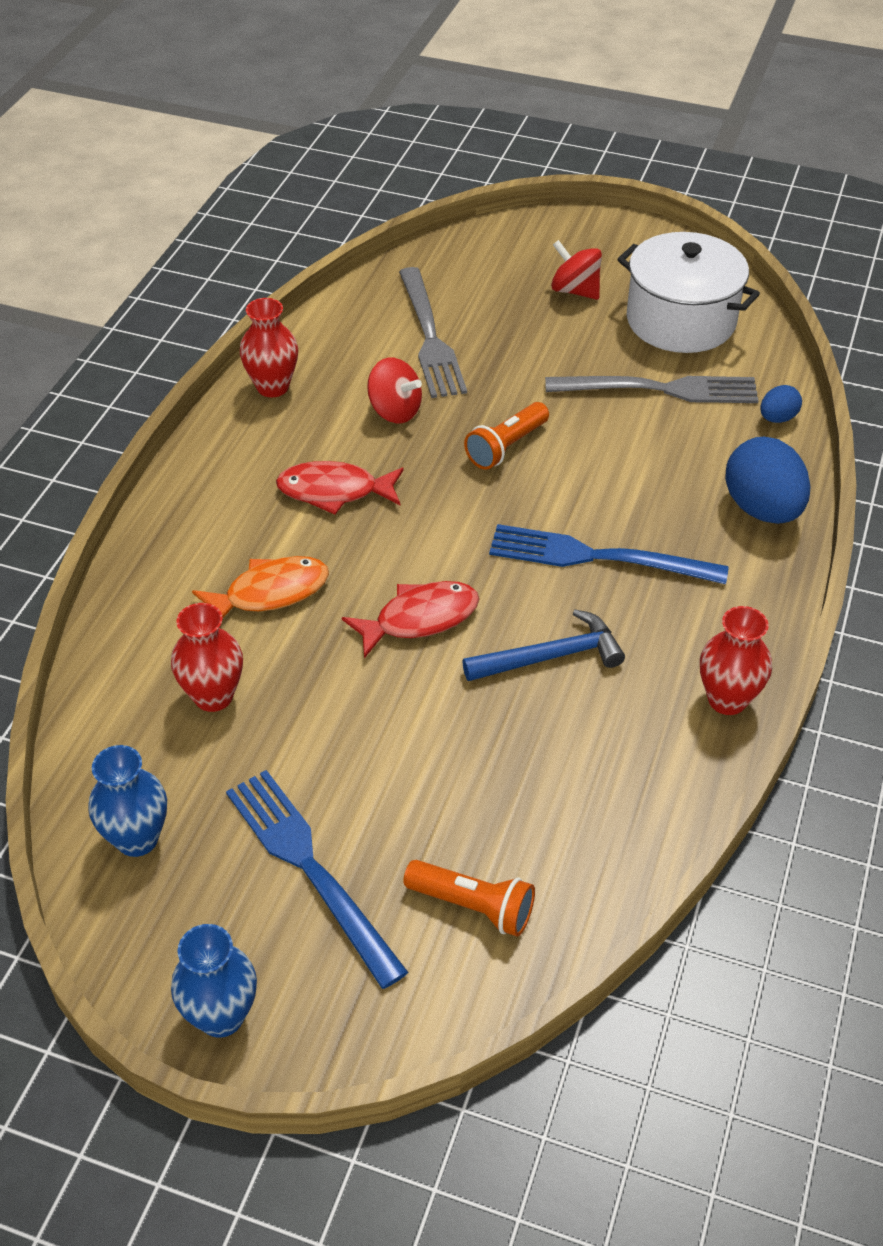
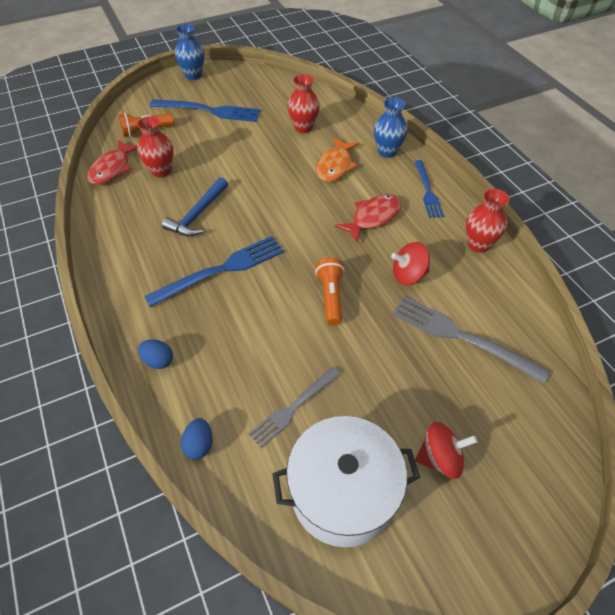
camera: 135 degrees right, 5 degrees up
(137, 839) = (270, 88): blue vase -> blue vase (387, 152)
(218, 474) = (427, 191): none -> blue fork
(420, 619) = (267, 194): red fish -> red fish (112, 169)
(660, 389) = (293, 408): grey fork -> grey fork, size x0.65
(727, 699) = (104, 246): red vase -> red vase (161, 171)
(762, 509) = (158, 361): blue egg -> blue egg, size x0.50

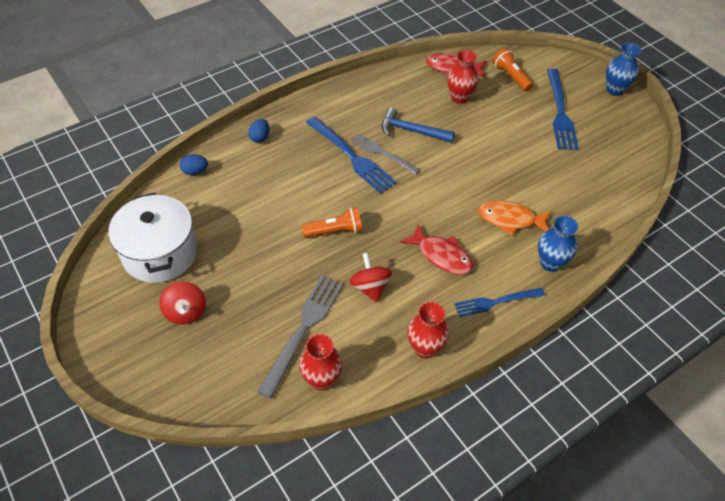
camera: 80 degrees right, 0 degrees up
(293, 408) = (225, 218): grey fork -> grey fork (382, 153)
(303, 128) = (563, 187): red vase -> red vase (321, 380)

